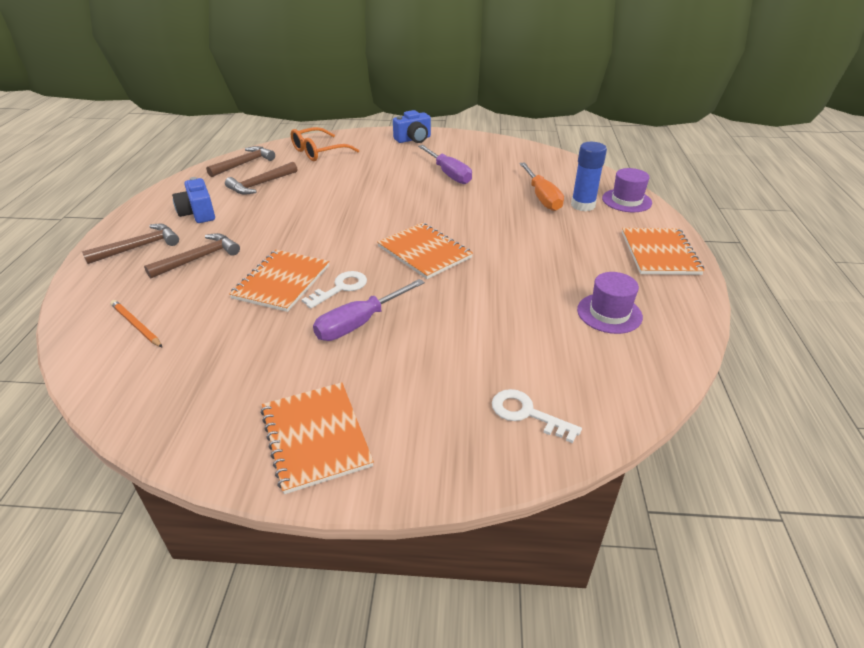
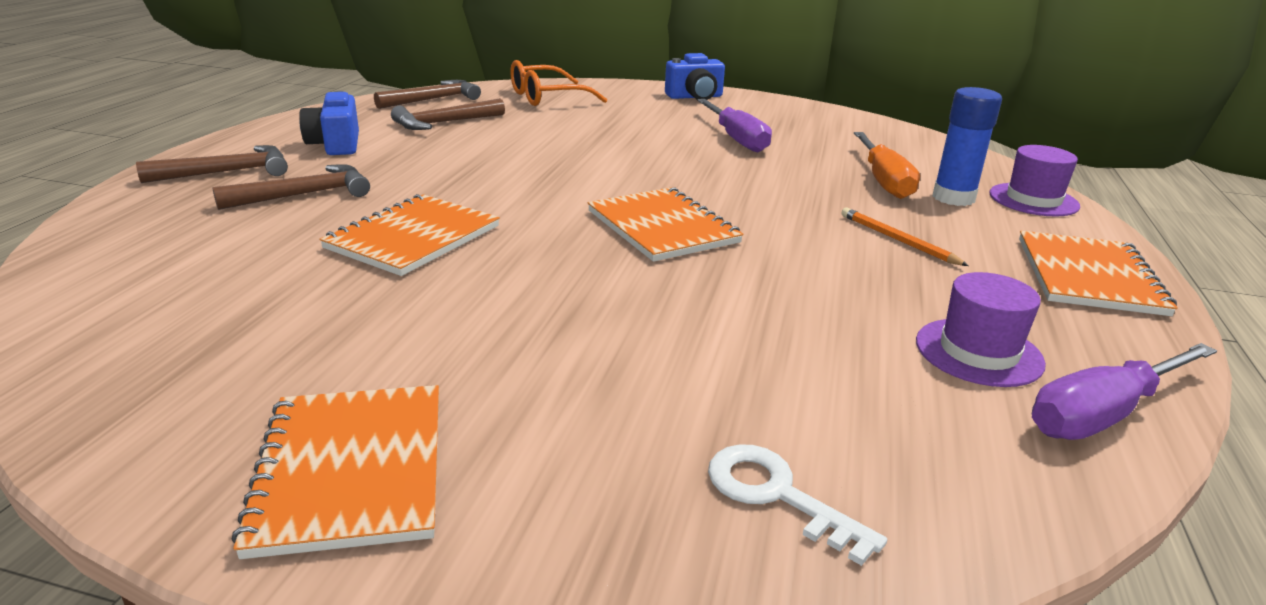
camera: 10 degrees right, 10 degrees down
(136, 325) = (157, 264): orange pencil -> orange pencil (897, 240)
(340, 288) = (503, 256): white key -> none
(360, 323) = (513, 307): purple screwdriver -> purple screwdriver (1103, 414)

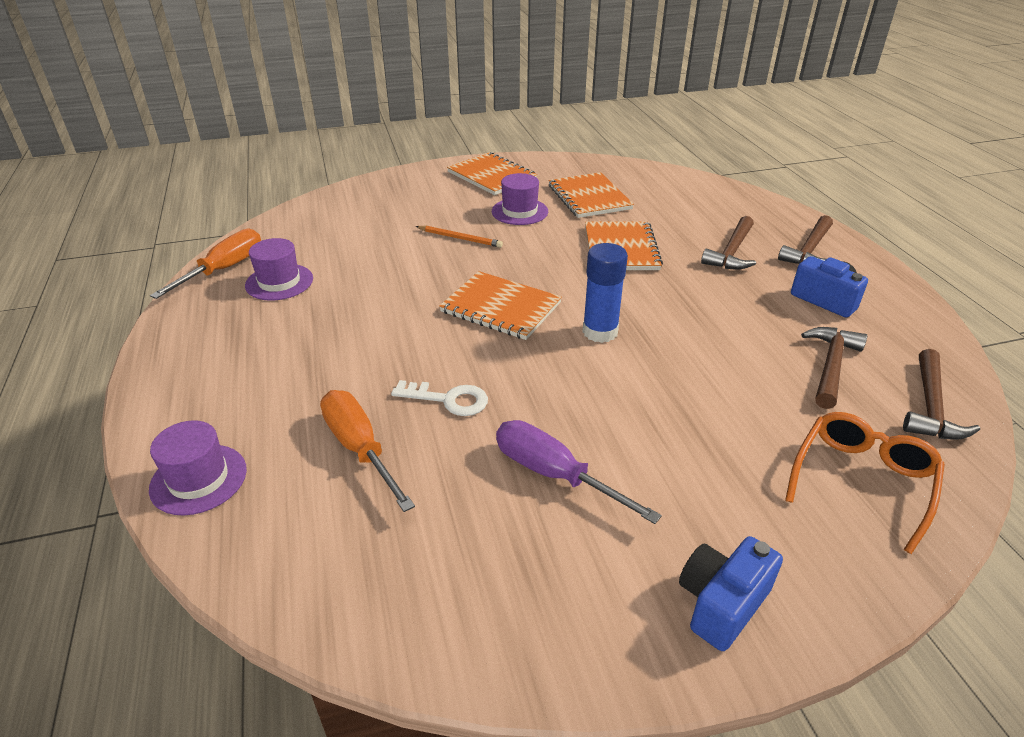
camera: 150 degrees right, 10 degrees up
(448, 342) = (519, 211): none -> purple hat
(777, 495) = (356, 206): white key -> white key (448, 399)
(897, 240) = (333, 357): orange pencil -> orange pencil (460, 238)
(953, 198) = (286, 445): blue glue stick -> blue glue stick (600, 332)
(1088, 276) = (189, 370): orange notebook -> orange notebook (589, 197)
(1103, 414) = (224, 269): purple screwdriver -> orange screwdriver

